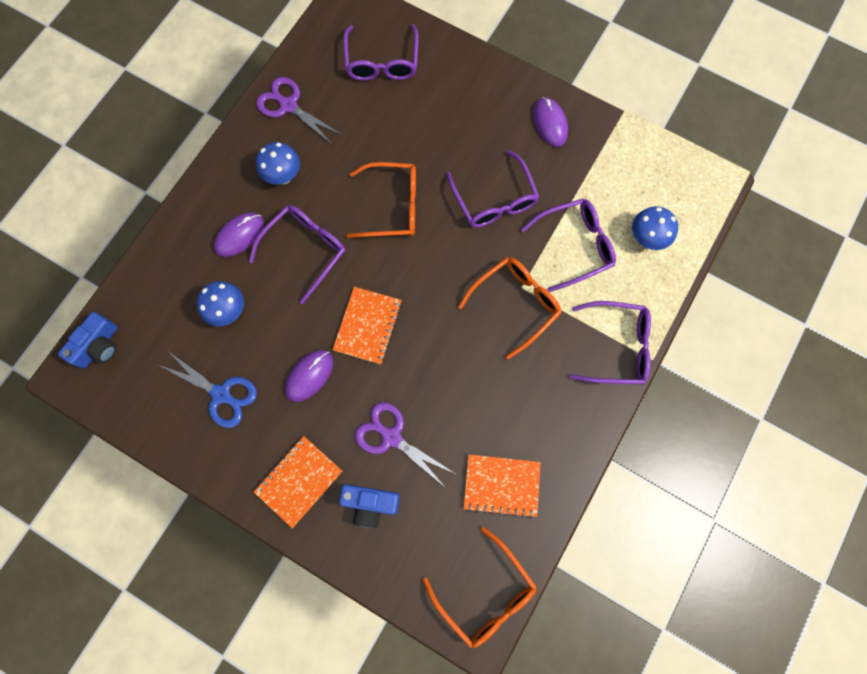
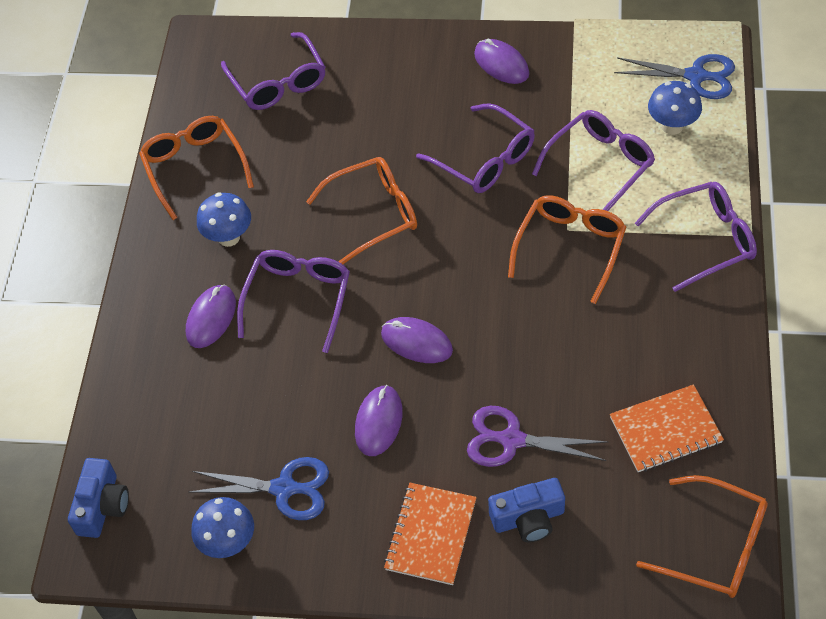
camera: 20 degrees left, 20 degrees down
(228, 311) = (243, 399): blue mushroom -> blue mushroom (228, 543)
(288, 106) = (194, 167): purple scissors -> orange glasses
(367, 326) = (416, 342): orange notebook -> purple mouse
(688, 203) = (696, 76): none -> blue scissors

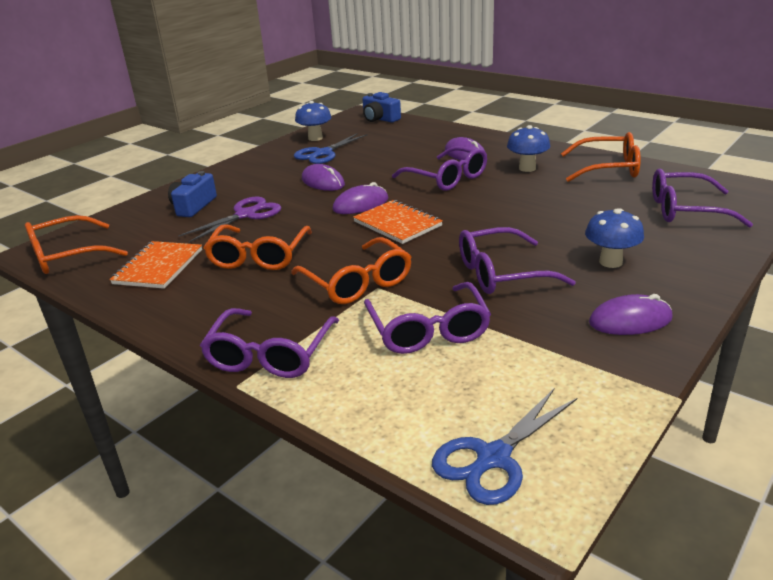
camera: 120 degrees right, 25 degrees down
(375, 213) = (493, 216): orange glasses -> orange glasses (258, 257)
(431, 535) = (234, 180): orange notebook -> orange notebook (397, 224)
(672, 126) = (431, 399): blue mushroom -> blue mushroom (610, 262)

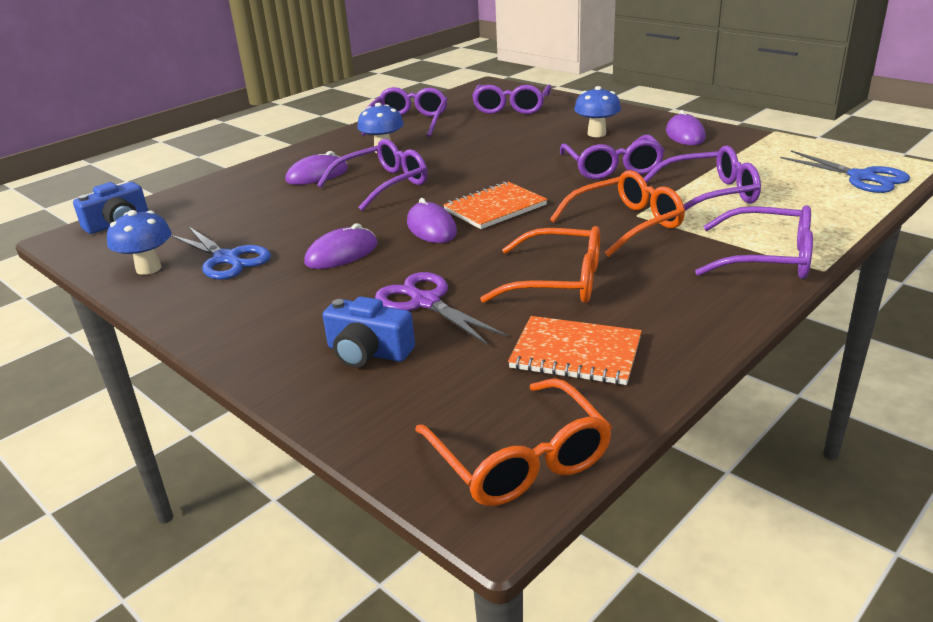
camera: 85 degrees left, 0 degrees up
(609, 168) = (408, 122): orange glasses -> purple glasses

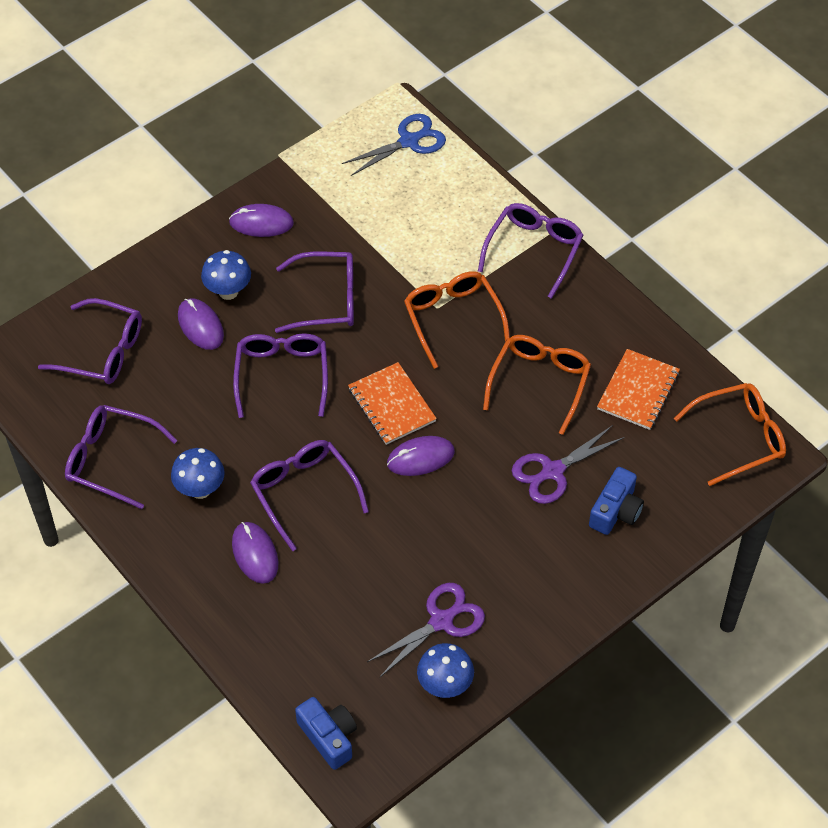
camera: 85 degrees left, 25 degrees up
(226, 259) = (441, 621): blue scissors -> purple scissors
(341, 254) = (455, 529): purple mouse -> purple mouse (200, 326)
(711, 194) = (411, 247): purple glasses -> purple glasses (282, 374)

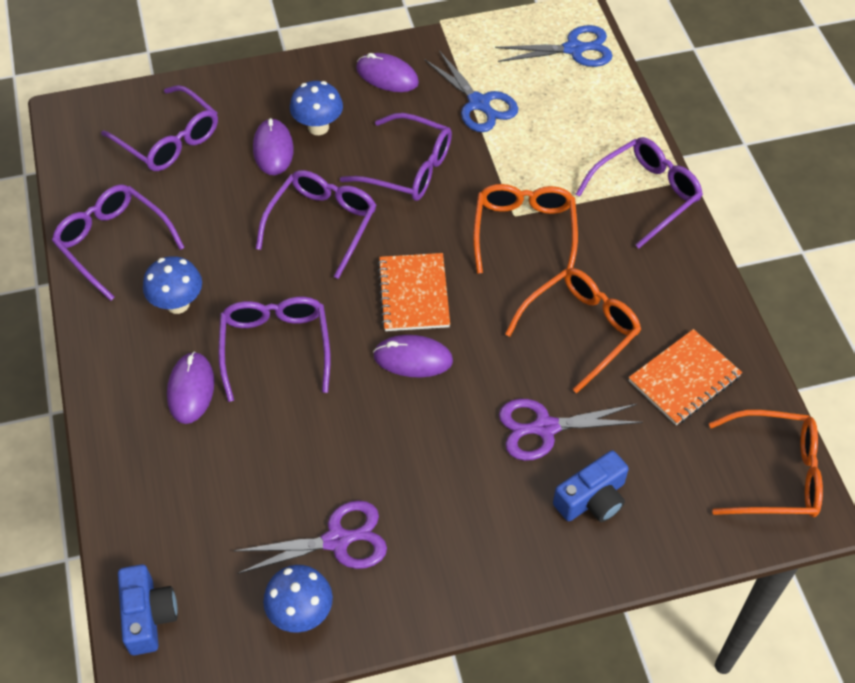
camera: 25 degrees right, 0 degrees up
(354, 220) = (479, 103): none -> blue scissors

